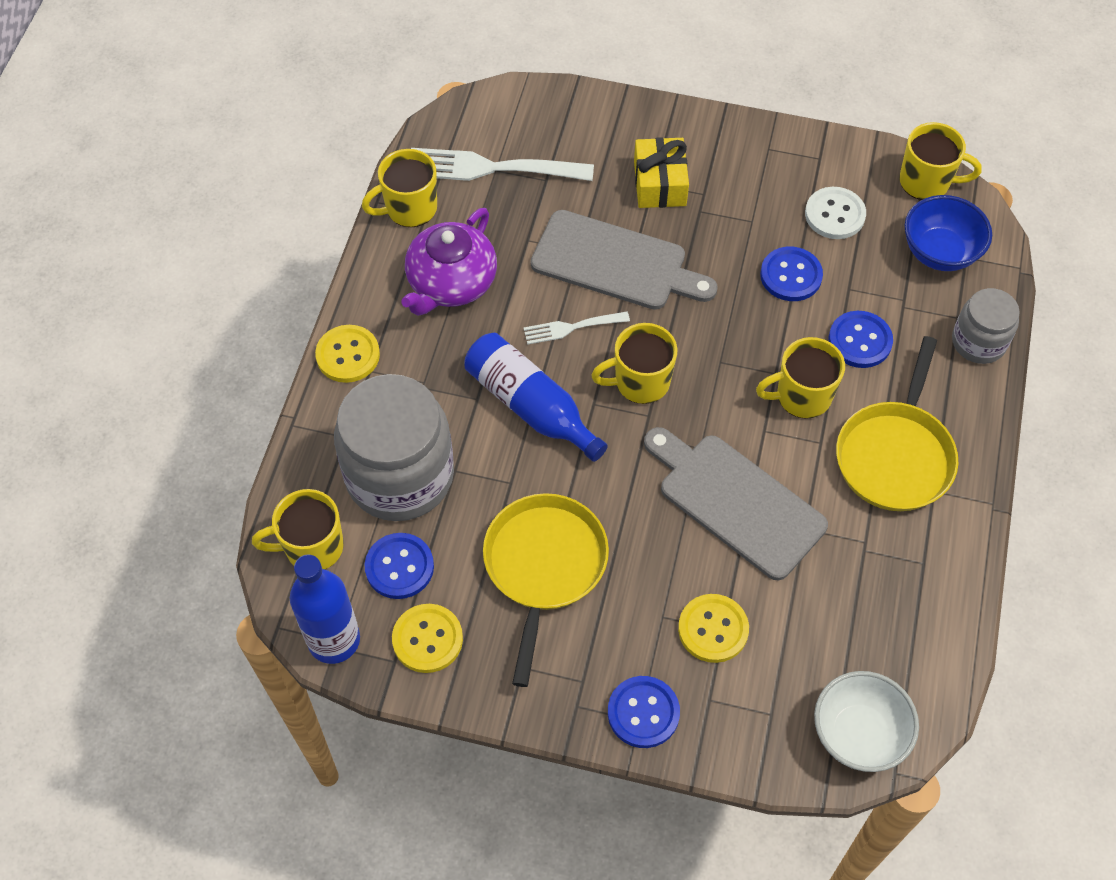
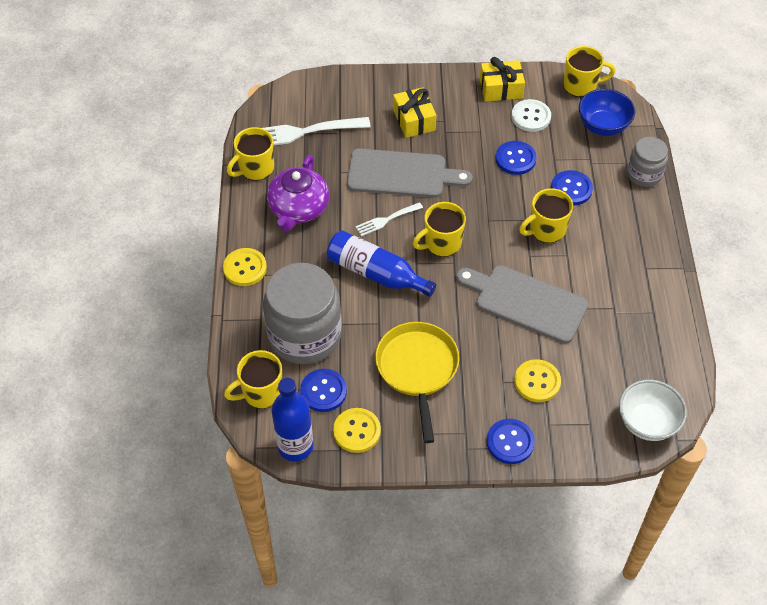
camera: 15 degrees left, 5 degrees down
(803, 161) = (501, 88): none -> yellow gift
(895, 455) = (615, 252): yellow pan -> none

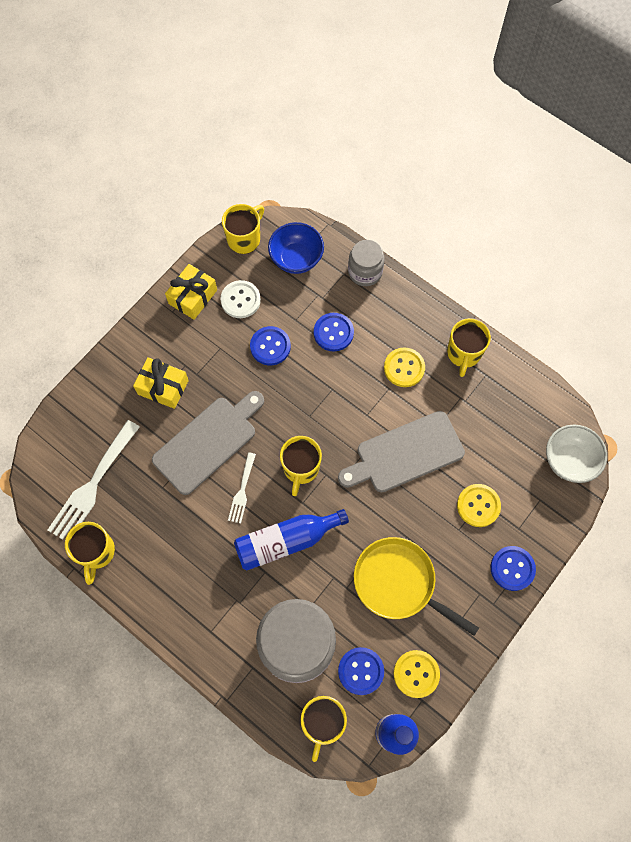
camera: 50 degrees left, 15 degrees up
(245, 268) = (191, 641): yellow button -> yellow button (404, 368)
(298, 209) = (170, 550): purple teapot -> none
(546, 230) = (354, 383): yellow mug -> yellow mug (463, 354)

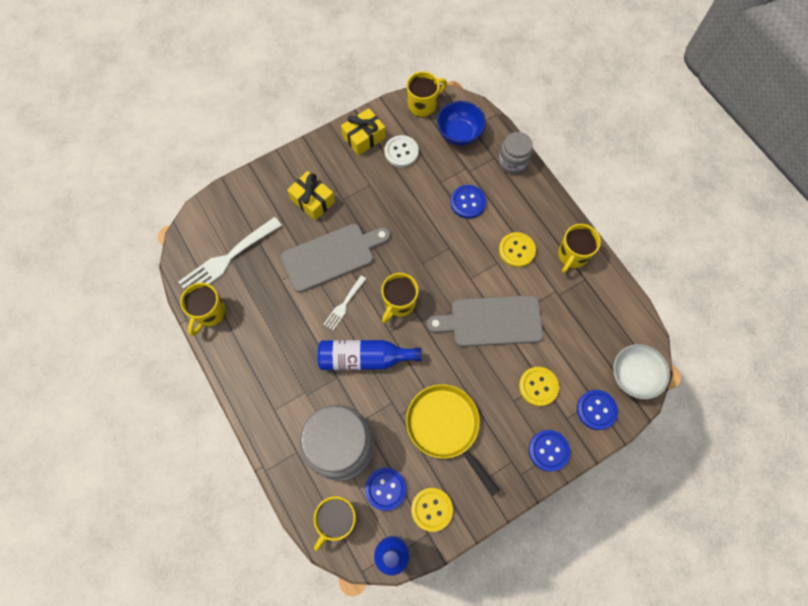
camera: 20 degrees right, 0 degrees up
(270, 346) = (411, 196): blue button -> blue button (596, 410)

